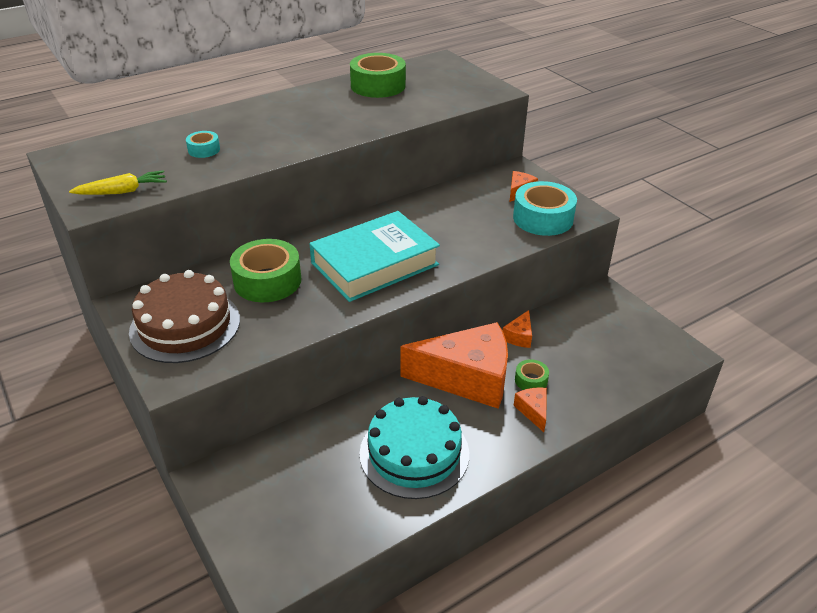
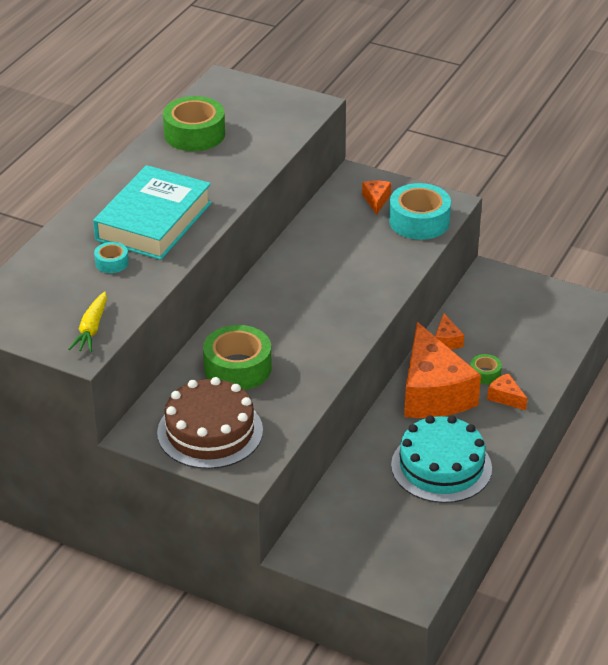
camera: 30 degrees left, 0 degrees up
(123, 191) = (91, 329): yellow carrot -> yellow carrot turned 150 degrees clockwise
(375, 264) = (315, 318): turquoise book -> turquoise book (154, 221)
(467, 378) = (433, 393): orange cheese -> orange cheese turned 105 degrees clockwise

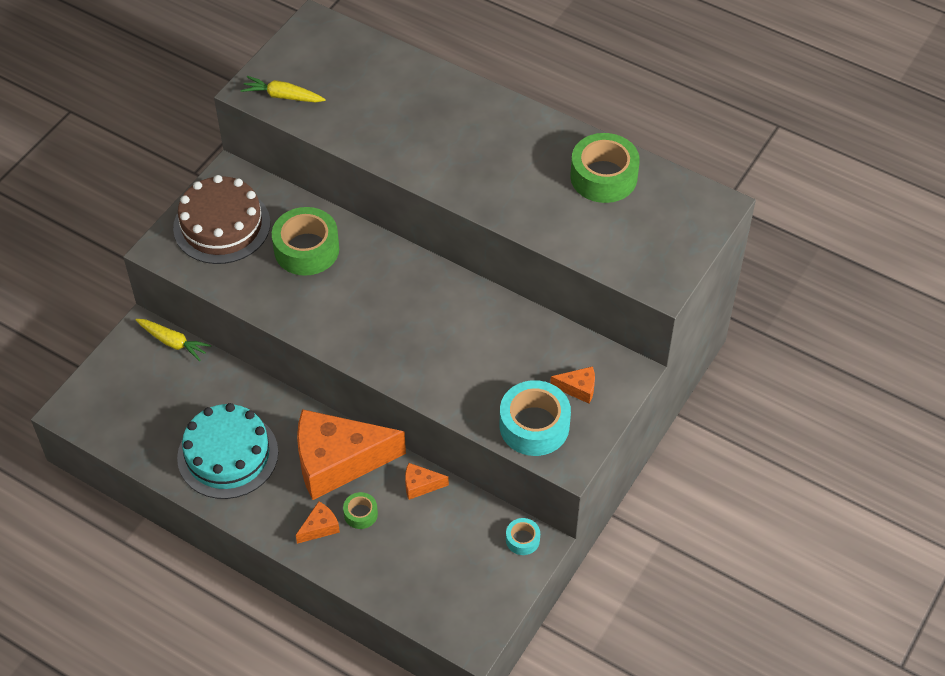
camera: 95 degrees right, 15 degrees up
(112, 263) = (381, 110): turquoise tape -> turquoise tape (522, 540)
(154, 221) = (444, 141): turquoise book -> none
(310, 525) = (173, 342): none -> yellow carrot

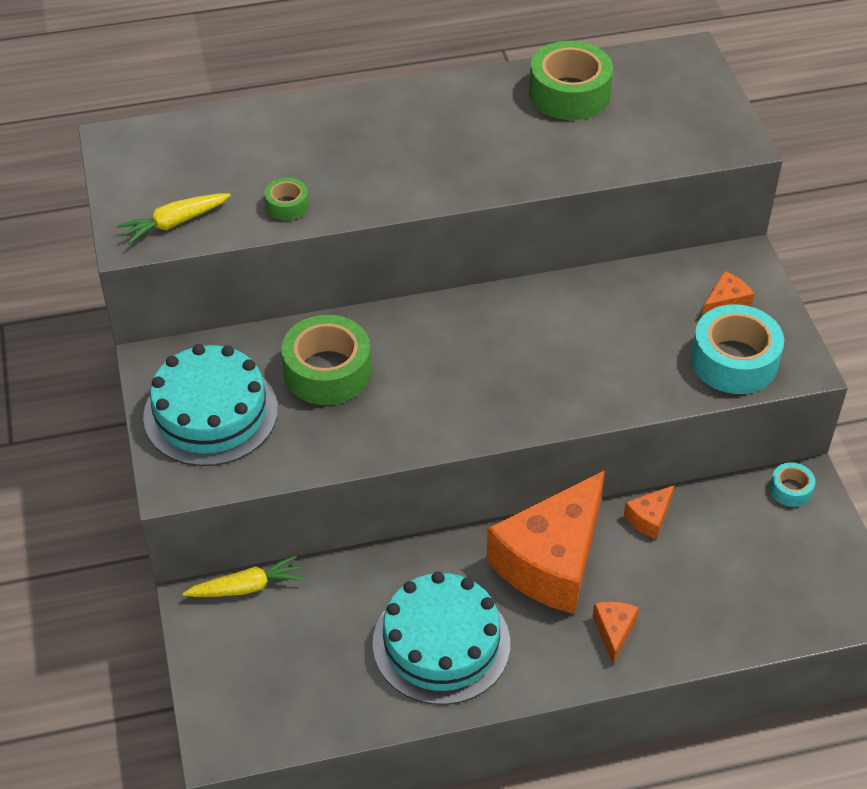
camera: 45 degrees left, 5 degrees down
(222, 225) = (211, 413): brown cake -> turquoise cake
(360, 514) = (632, 587): green tape -> green tape (287, 205)

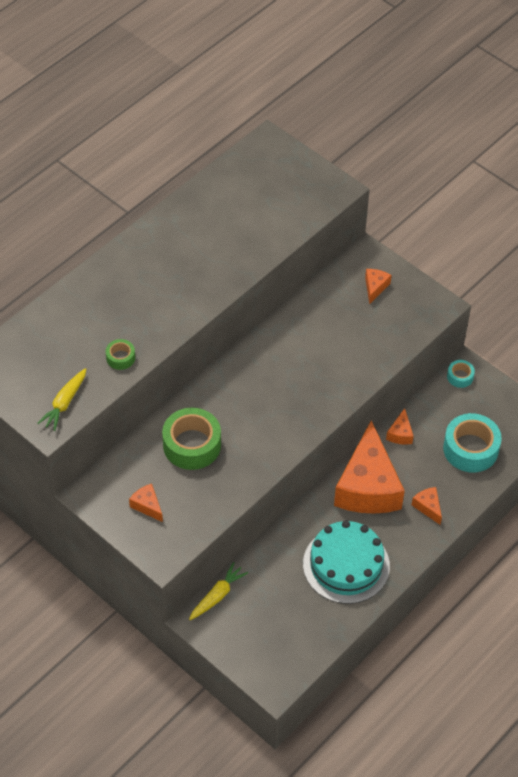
camera: 35 degrees left, 5 degrees up
(211, 413) = (147, 506): turquoise cake -> orange cheese
(569, 93) = (221, 201): green tape -> none
(734, 361) = (404, 320): turquoise tape -> turquoise tape (470, 449)

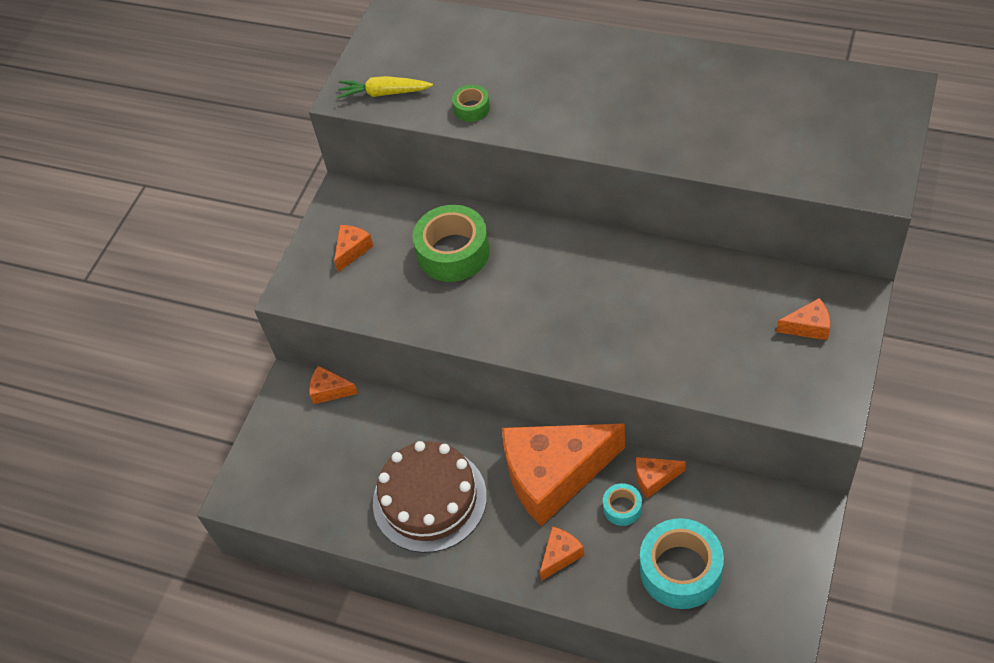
camera: 75 degrees right, 0 degrees up
(217, 595) = (330, 390): yellow carrot -> orange cheese
(346, 565) = (429, 499): turquoise cake -> brown cake
(460, 377) = (790, 511): turquoise tape -> turquoise tape (622, 508)

